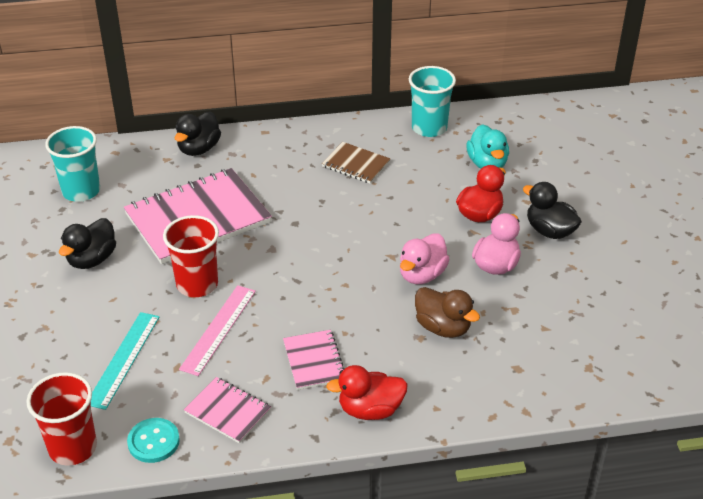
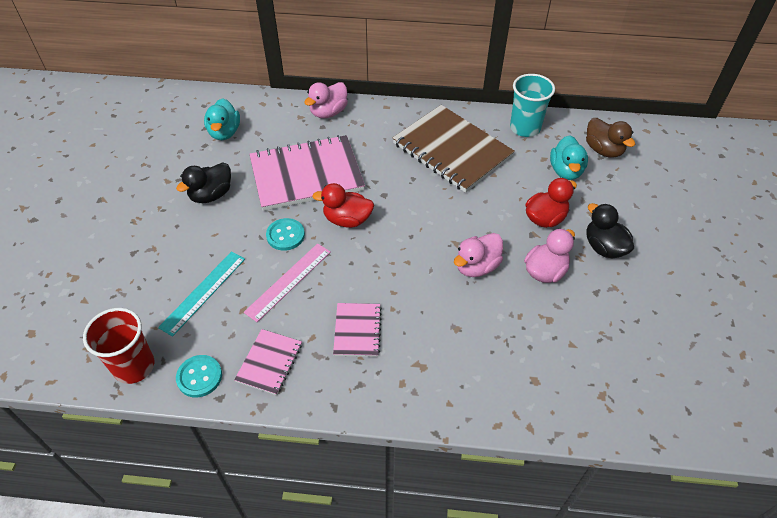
camera: 15 degrees right, 10 degrees up
(81, 191) = (224, 132): turquoise cup -> turquoise duck
(197, 284) = (285, 235): red cup -> turquoise button
(199, 149) = (328, 112): black duck -> pink duck
(227, 411) = (269, 362): pink notebook -> pink notebook turned 60 degrees clockwise
(356, 164) = (452, 150): brown notebook -> brown notebook, size x2.05
(370, 409) = (390, 391): red duck -> red duck (347, 220)
(443, 327) = (479, 323): brown duck -> brown duck (603, 150)

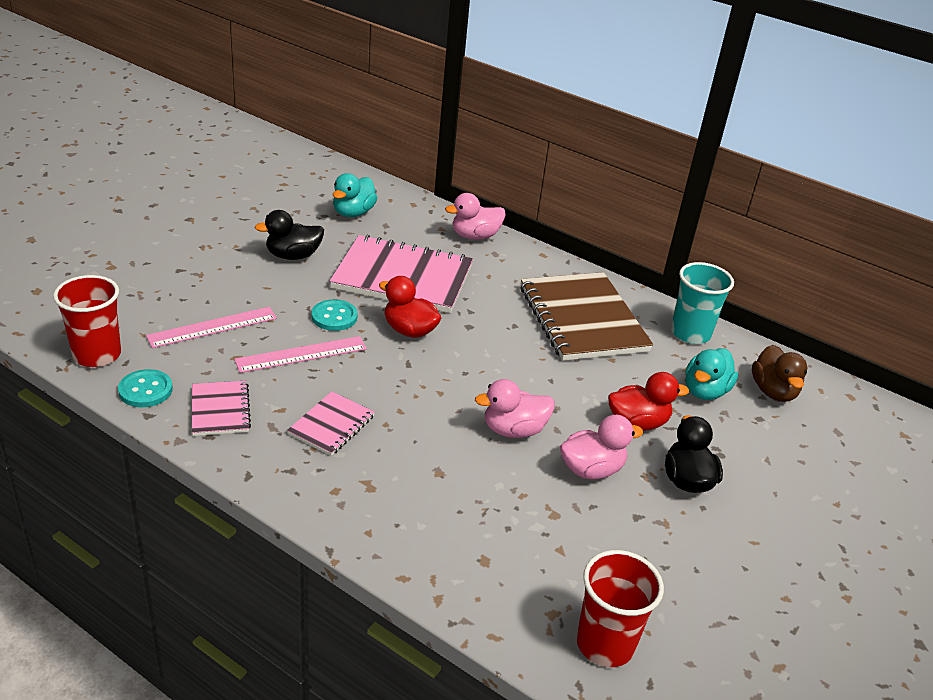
camera: 25 degrees right, 15 degrees down
(203, 292) = (212, 327): turquoise ruler -> pink ruler
(269, 362) = (220, 410): pink notebook -> pink notebook turned 60 degrees counterclockwise
(645, 398) = (605, 644): none -> red cup

